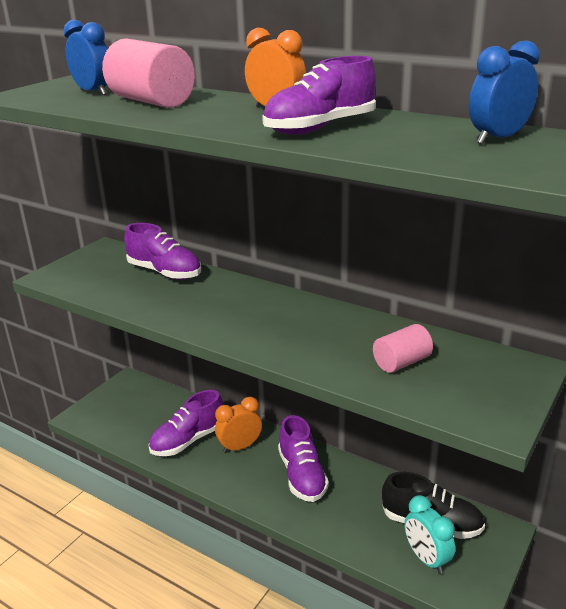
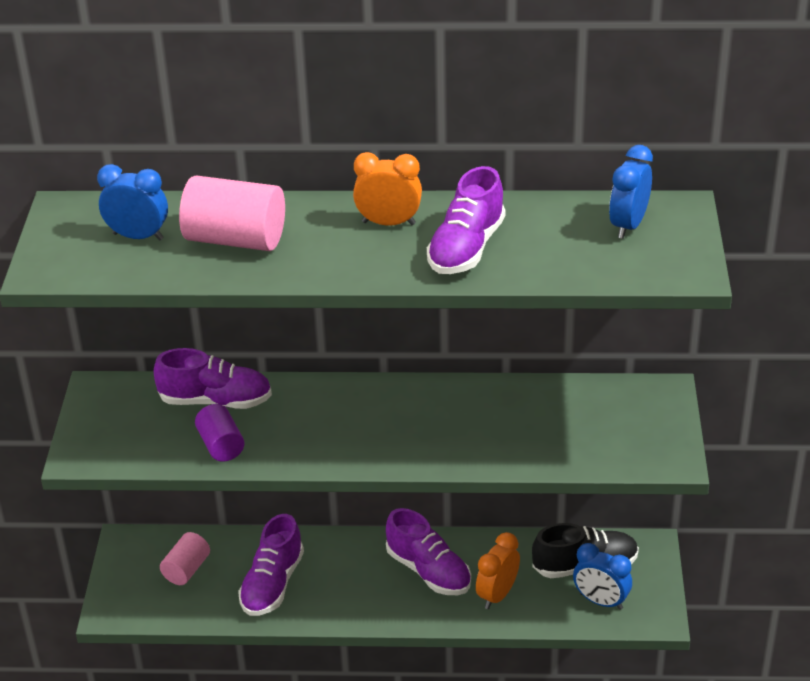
camera: 30 degrees left, 10 degrees up
(137, 297) = (221, 445): none -> purple cylinder
(240, 447) = (337, 568): orange clock -> orange clock (497, 595)
(401, 362) = (555, 427): pink cylinder -> pink cylinder (186, 569)
(426, 559) = (601, 601): turquoise clock -> blue clock

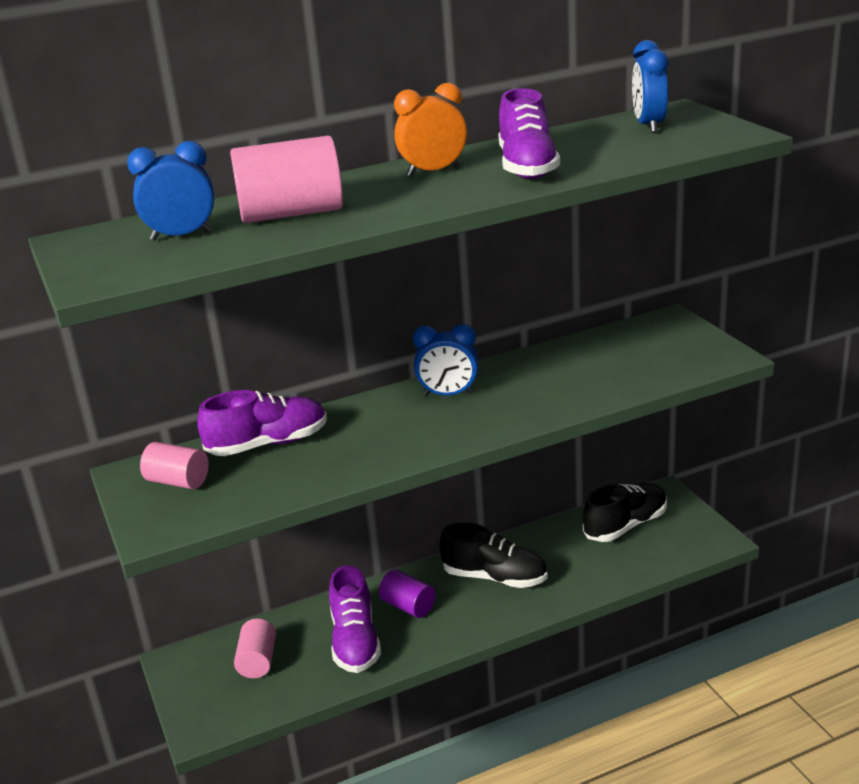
camera: 25 degrees left, 10 degrees down
(125, 413) = (178, 482): none -> pink cylinder
(221, 445) = (304, 474): purple cylinder -> purple cylinder (408, 606)
(429, 571) = (495, 577): purple shoe -> black shoe
(497, 595) = (571, 573): orange clock -> none
(601, 601) = (662, 545): blue clock -> blue clock (448, 394)

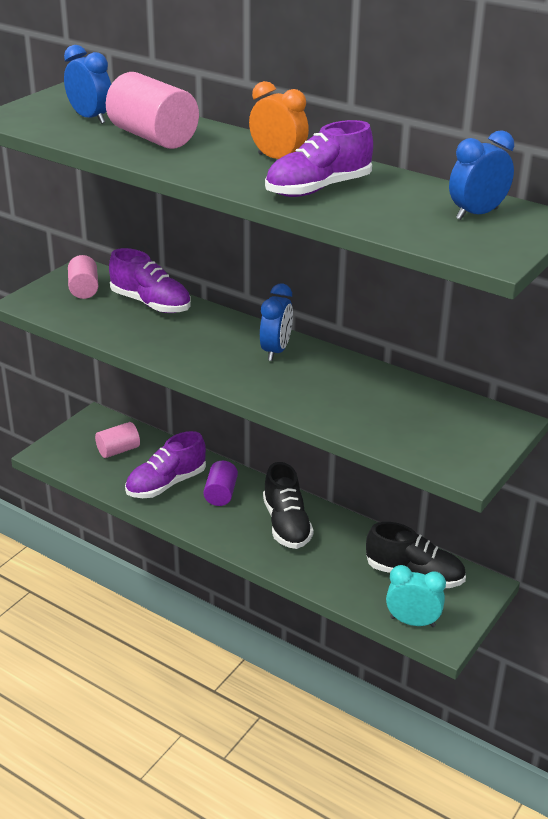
camera: 55 degrees right, 5 degrees up
(448, 394) = (276, 351): blue clock -> blue clock turned 135 degrees counterclockwise
(686, 548) = (412, 622): none -> turquoise clock

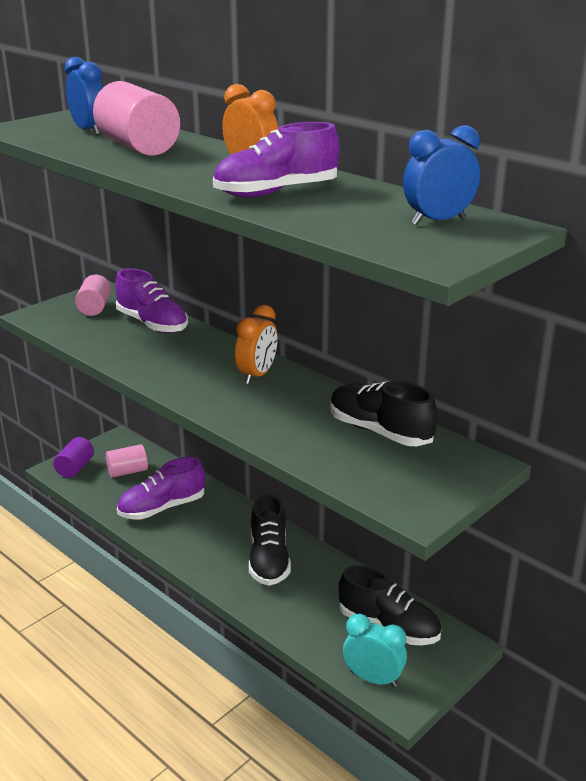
camera: 10 degrees right, 5 degrees down
(221, 494) = (212, 522): purple cylinder -> purple cylinder (75, 468)
(276, 351) = (257, 375): blue clock -> orange clock
(409, 398) = (379, 431): none -> black shoe

